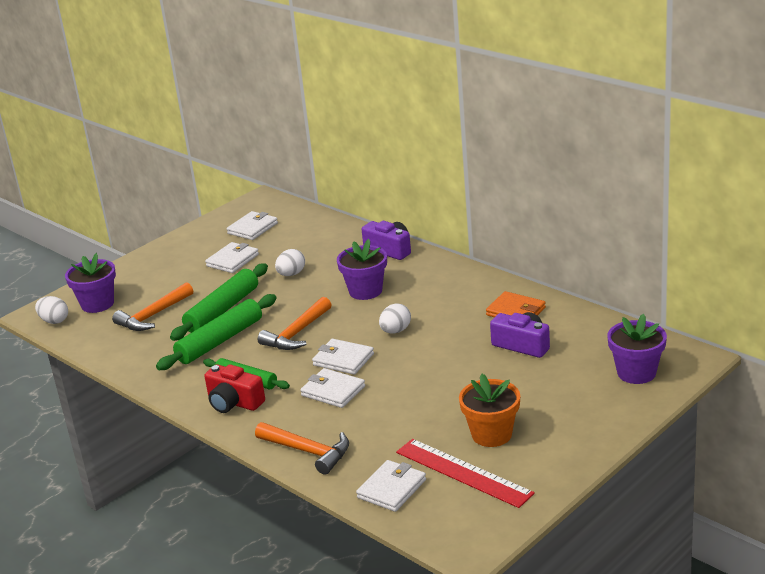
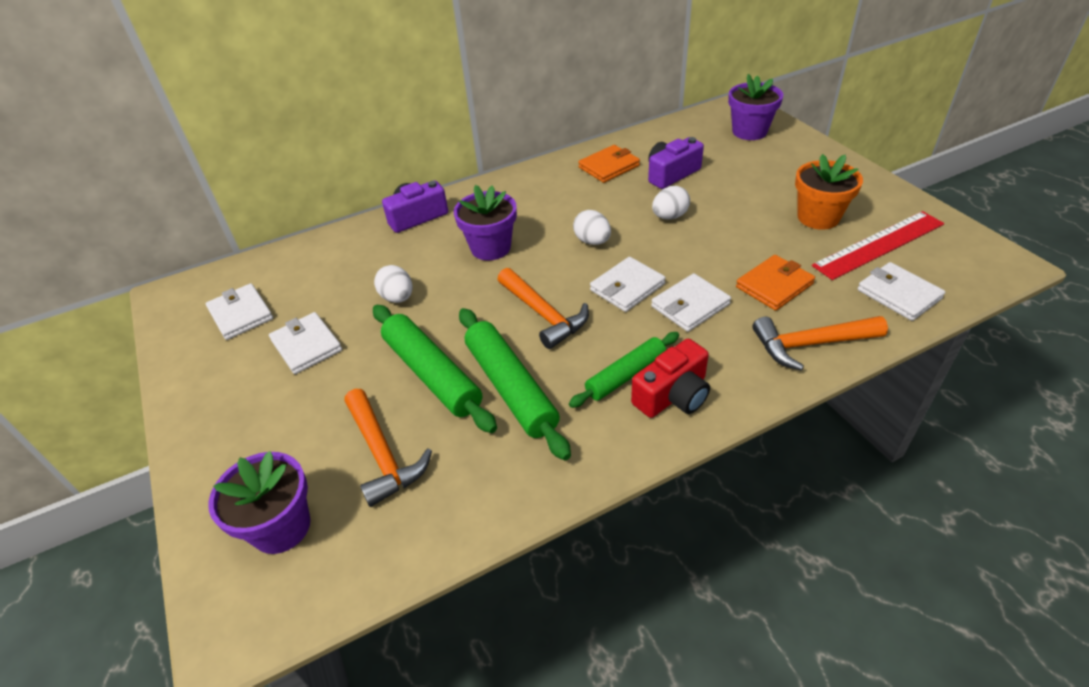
camera: 70 degrees left, 15 degrees up
(54, 321) = (281, 604): white egg -> white egg (669, 216)
(308, 451) = (810, 344): orange hammer -> orange hammer turned 150 degrees counterclockwise
(376, 425) = (774, 285): none -> orange wallet

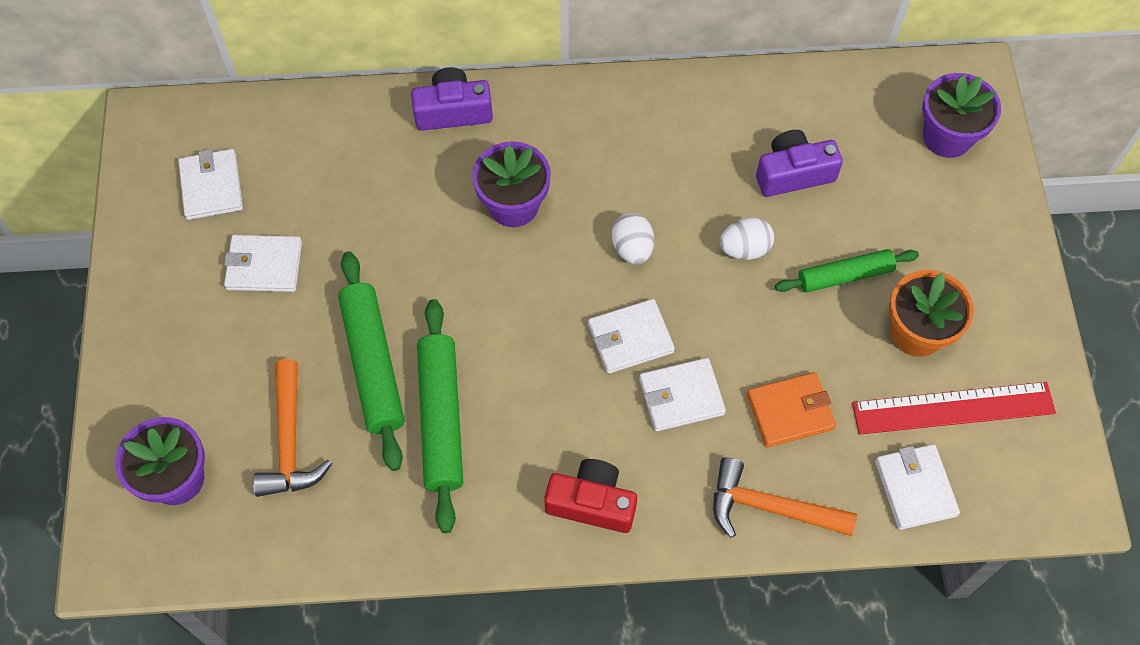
camera: 20 degrees right, 20 degrees up
(306, 345) = (264, 266): white wallet -> white wallet turned 75 degrees counterclockwise
(397, 298) = (380, 238): white egg -> none
(544, 314) = (521, 336): orange hammer -> none
(609, 166) = (725, 123): orange wallet -> none
(626, 375) = (560, 457): green rolling pin -> green rolling pin (845, 276)
(673, 395) = (592, 503): red camera -> red camera turned 150 degrees counterclockwise

